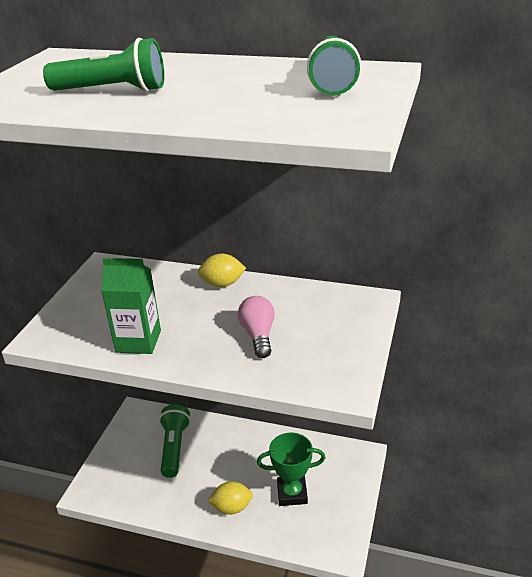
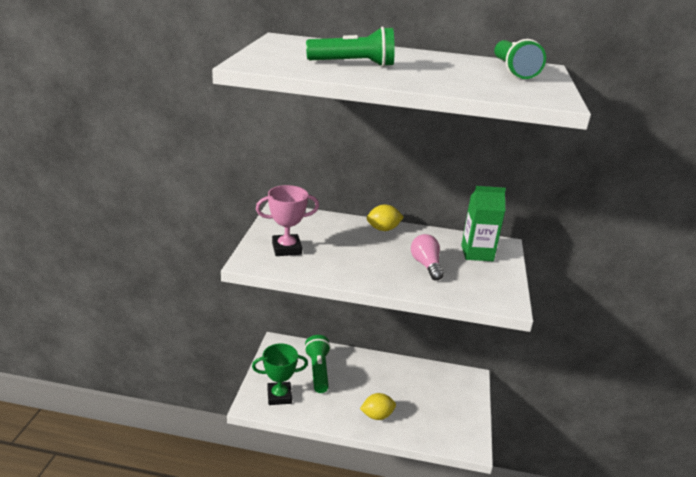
camera: 10 degrees left, 5 degrees down
(91, 317) = (286, 249): none -> pink trophy
(138, 341) = (332, 266): green carton -> green carton (477, 253)
(292, 493) = (423, 405): green trophy -> green trophy (279, 396)

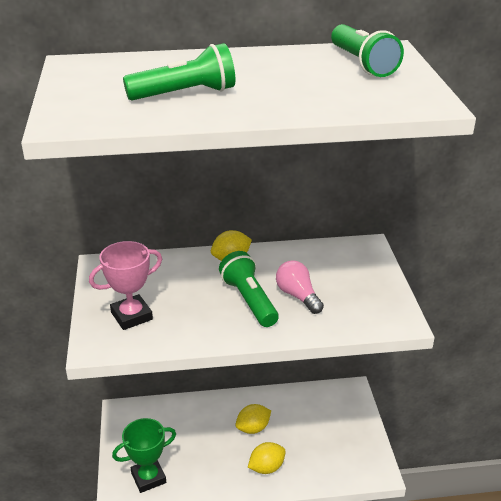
camera: 15 degrees left, 5 degrees up
(318, 371) = (181, 432): green flashlight -> green flashlight (249, 300)
(377, 383) = (253, 428): none -> yellow lemon
(477, 253) = (345, 265): green carton -> none

